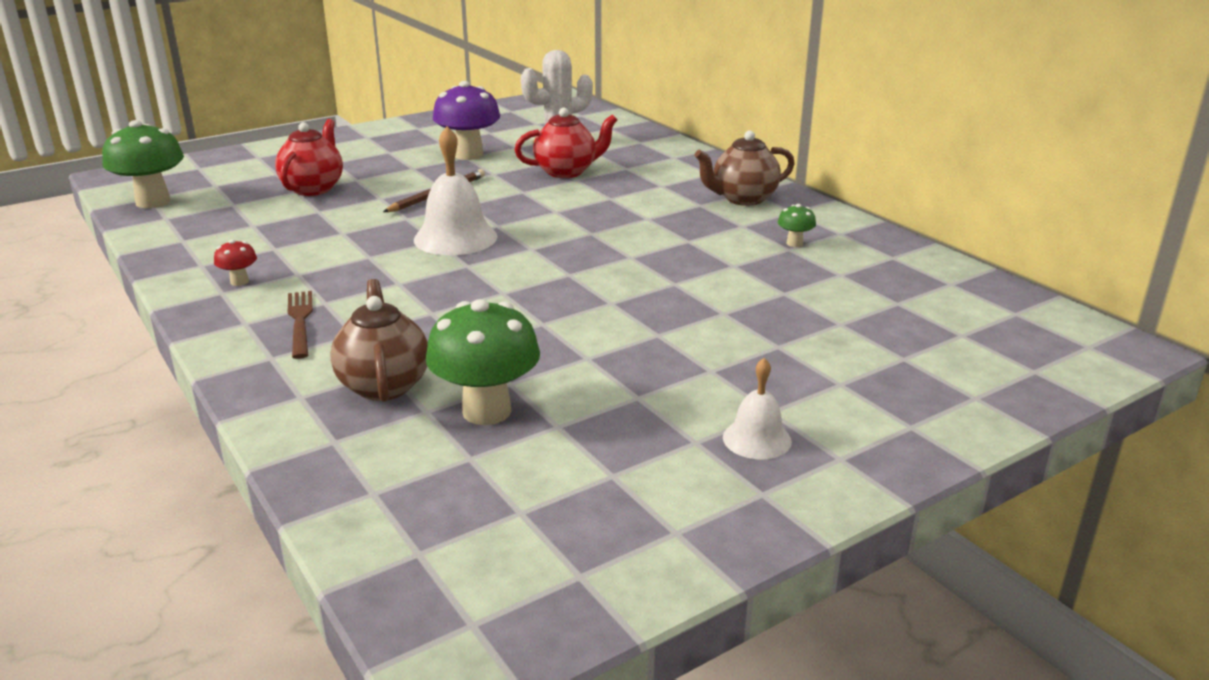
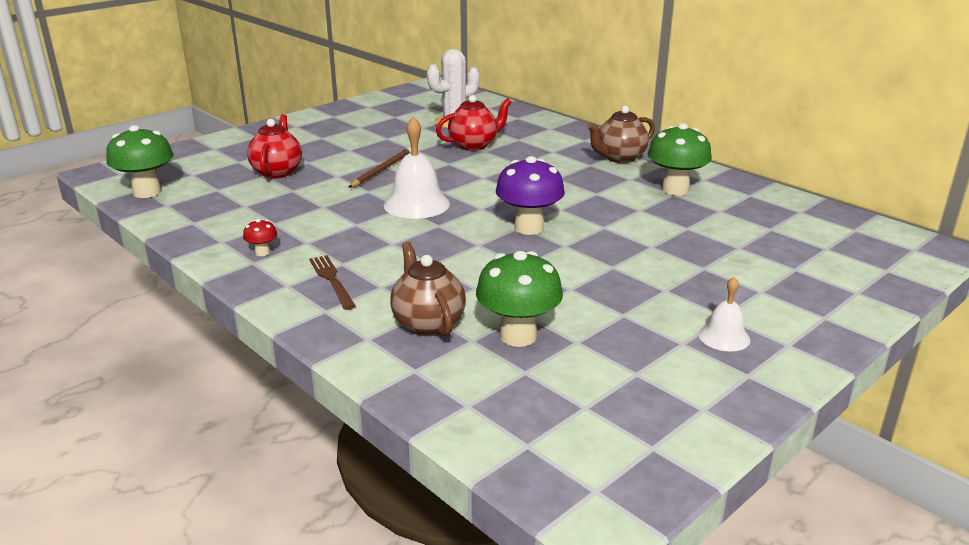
camera: 10 degrees left, 0 degrees up
(469, 155) = (388, 136): purple mushroom -> purple mushroom (529, 228)
(794, 243) = (675, 190): green mushroom -> green mushroom, size x2.16

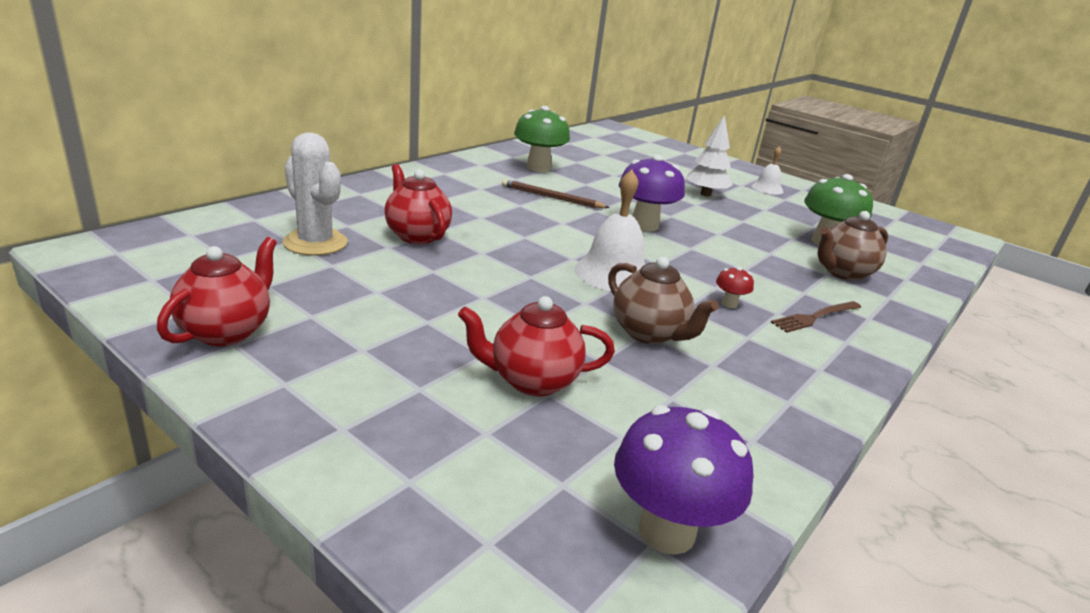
camera: 100 degrees left, 0 degrees up
(147, 192) = (666, 531): green mushroom -> purple mushroom
(262, 252) = (793, 365): red mushroom -> red mushroom (729, 304)
(345, 114) = (227, 331): none -> red teapot
(382, 170) = (511, 294): brown pencil -> brown pencil (551, 197)
(619, 158) = (461, 175): brown teapot -> brown teapot (649, 333)
(656, 279) = (705, 194): none -> white tree

